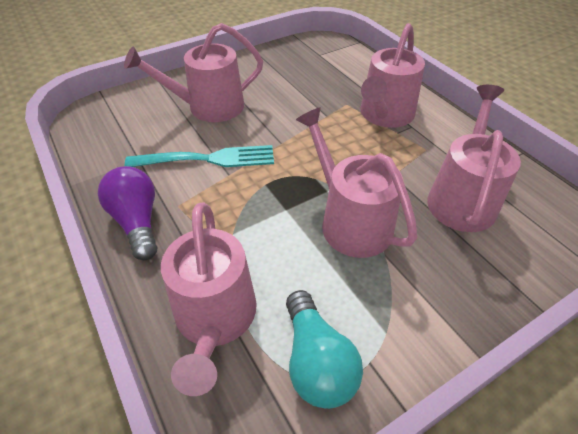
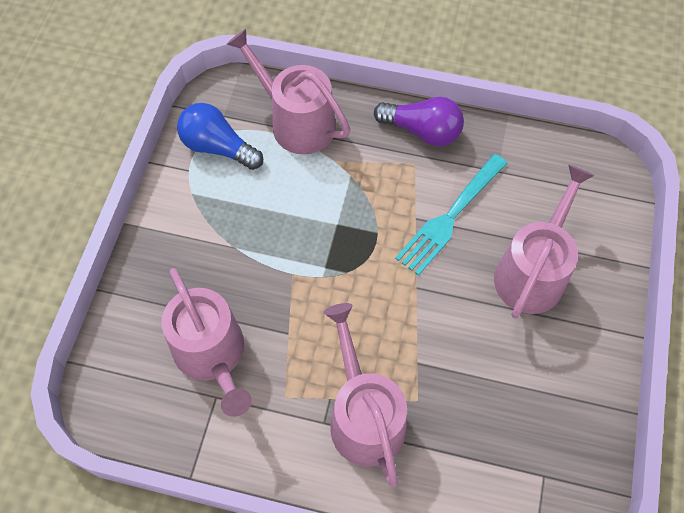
camera: 135 degrees right, 15 degrees up
(316, 361) = (218, 147): turquoise light bulb -> blue light bulb
(350, 221) = (281, 254): pink watering can -> none

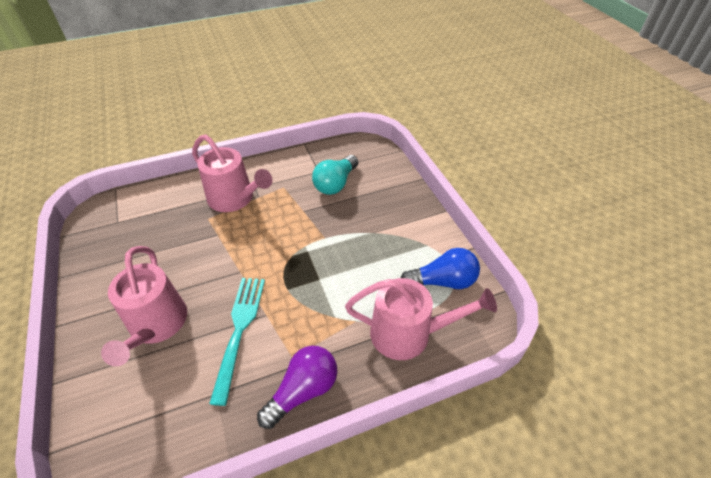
camera: 145 degrees right, 15 degrees down
(212, 354) = (335, 184): pink watering can -> turquoise light bulb
(422, 131) = (303, 391): purple light bulb -> purple light bulb turned 150 degrees clockwise

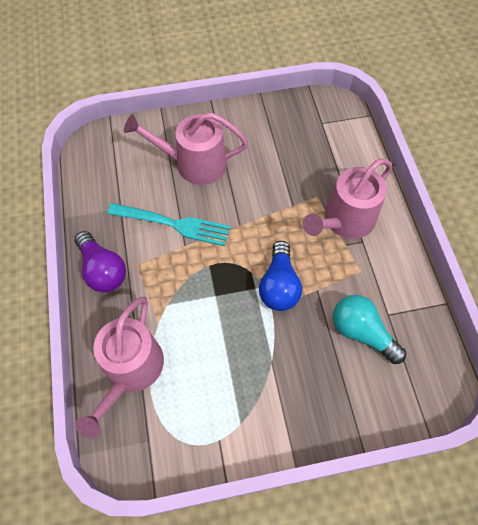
camera: 100 degrees right, 15 degrees up
(442, 281) = (184, 426): blue light bulb -> blue light bulb (279, 285)

